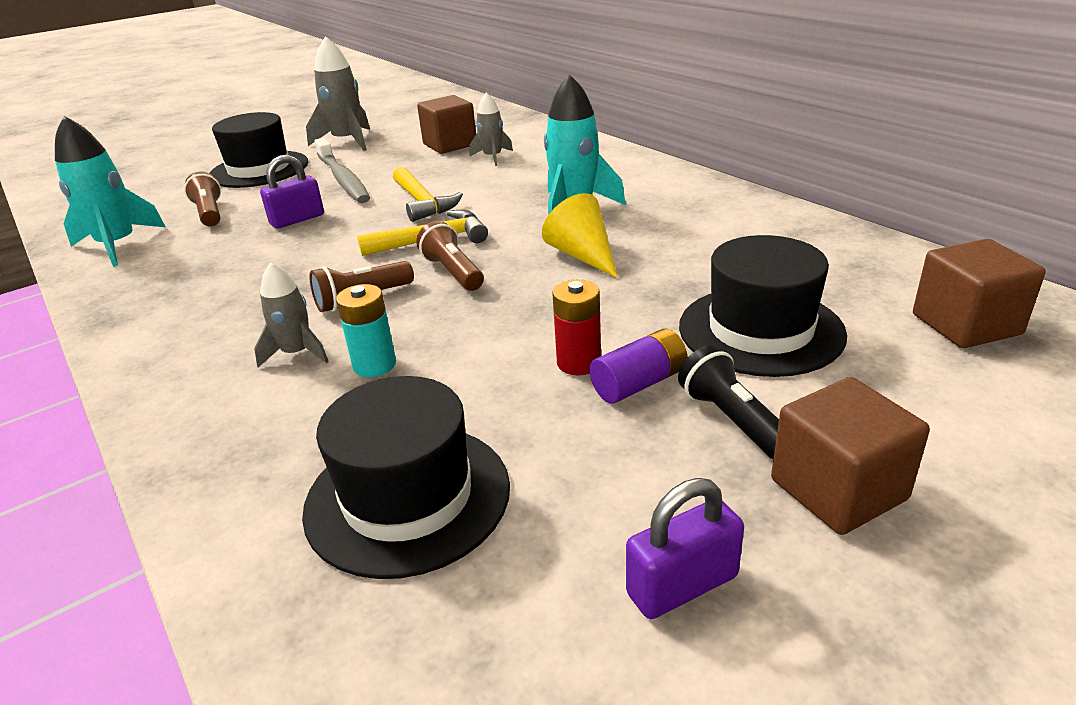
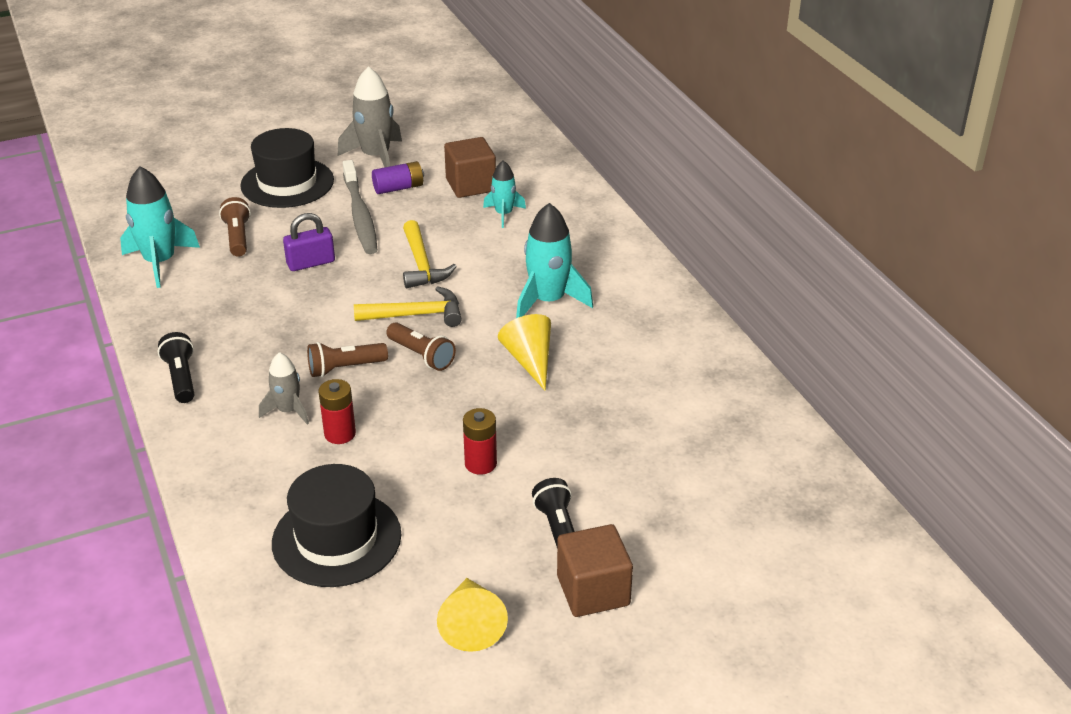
camera: 10 degrees right, 5 degrees up
(145, 344) = (181, 378): none -> black flashlight
(374, 365) = (340, 434): turquoise battery -> red battery
(453, 272) = (421, 355): brown flashlight -> brown flashlight turned 150 degrees clockwise
(492, 157) = (504, 214): grey rocket -> turquoise rocket
(639, 383) = (513, 490): purple battery -> purple battery (398, 188)
(682, 585) = (471, 624): purple padlock -> yellow cone
(760, 330) = (622, 464): black hat -> none
(966, 324) = (770, 492): brown cube -> none

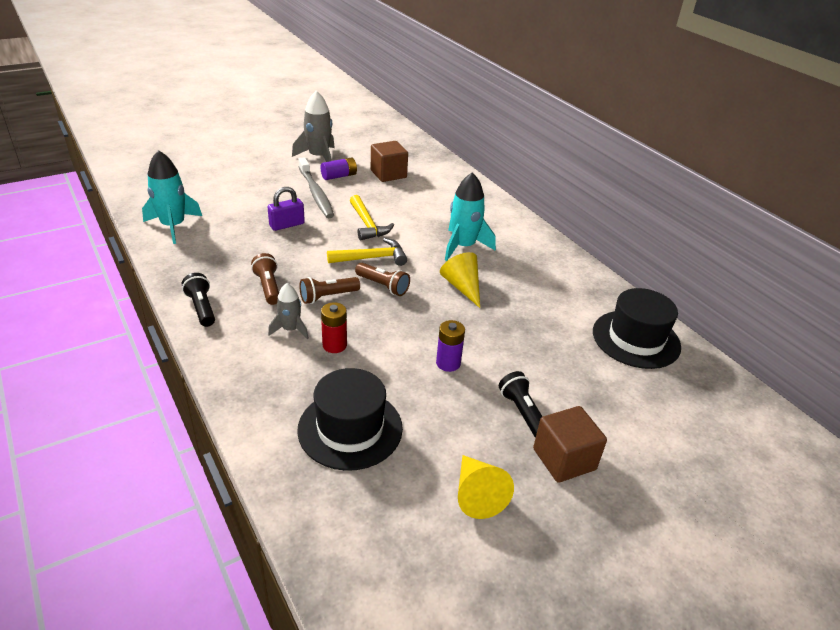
camera: 10 degrees left, 0 degrees up
(238, 237) = (229, 209): brown flashlight -> brown flashlight (268, 287)
(287, 183) = (259, 174): black hat -> black hat (636, 339)
(480, 464) = (448, 363): red battery -> purple battery
(504, 214) = (416, 192): turquoise rocket -> none

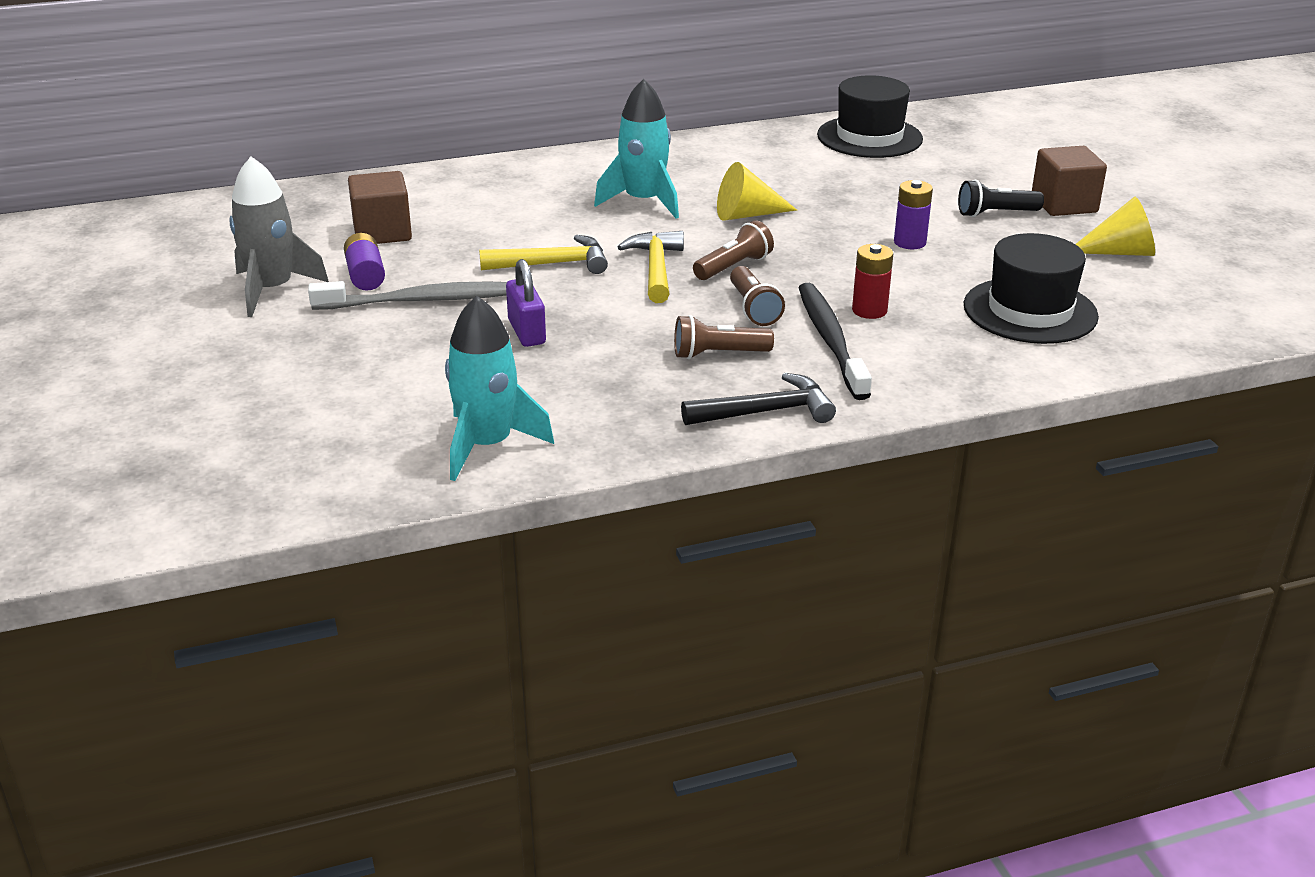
camera: 75 degrees left, 5 degrees down
(201, 308) = (766, 412): black flashlight -> black hammer
(290, 329) = (830, 340): grey rocket -> black toothbrush

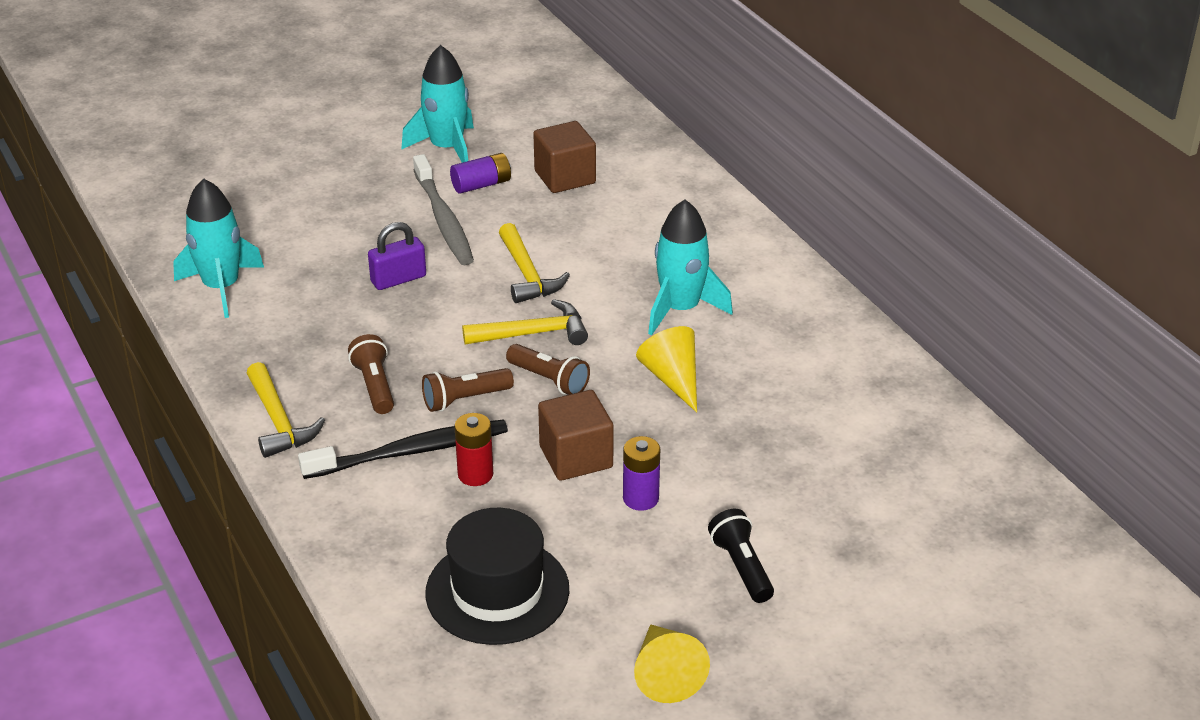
camera: 80 degrees right, 5 degrees up
(272, 290) = (447, 148): grey rocket -> turquoise rocket
(766, 412) = (279, 421): black hammer -> yellow hammer
(869, 137) = (932, 457): black hat -> none
(1064, 204) = (791, 629): brown cube -> brown cube (576, 457)

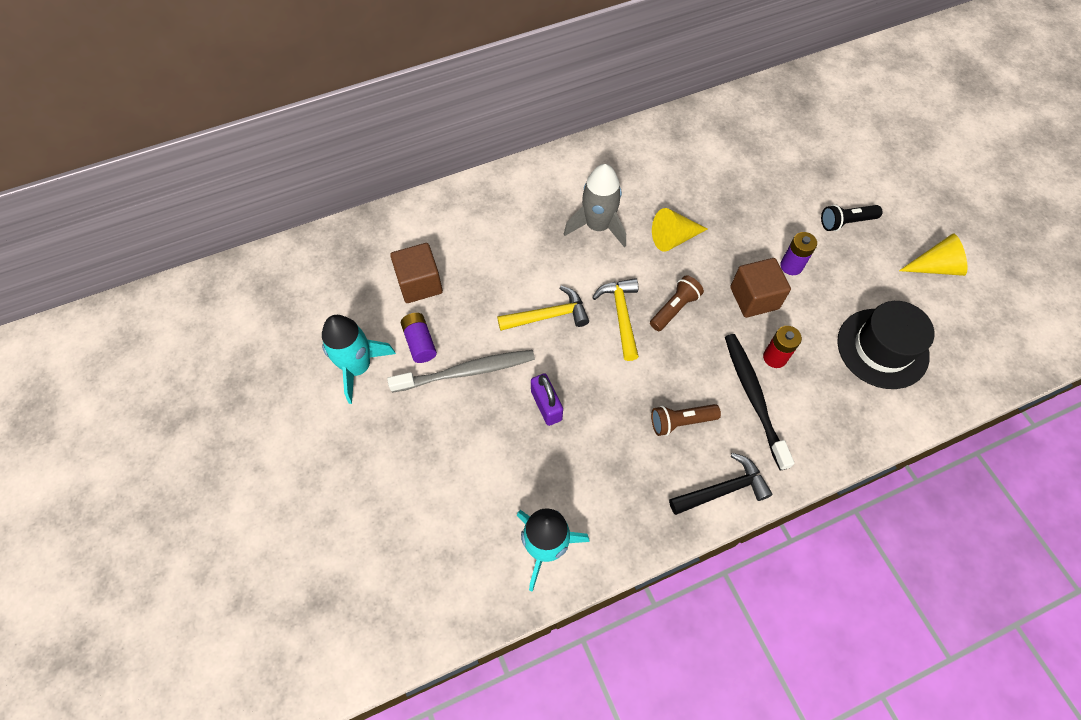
camera: 85 degrees left, 25 degrees up
(279, 421) = (723, 489): yellow hammer -> black hammer
(465, 399) = (696, 362): brown flashlight -> none
(680, 309) = (597, 226): turquoise rocket -> grey rocket

